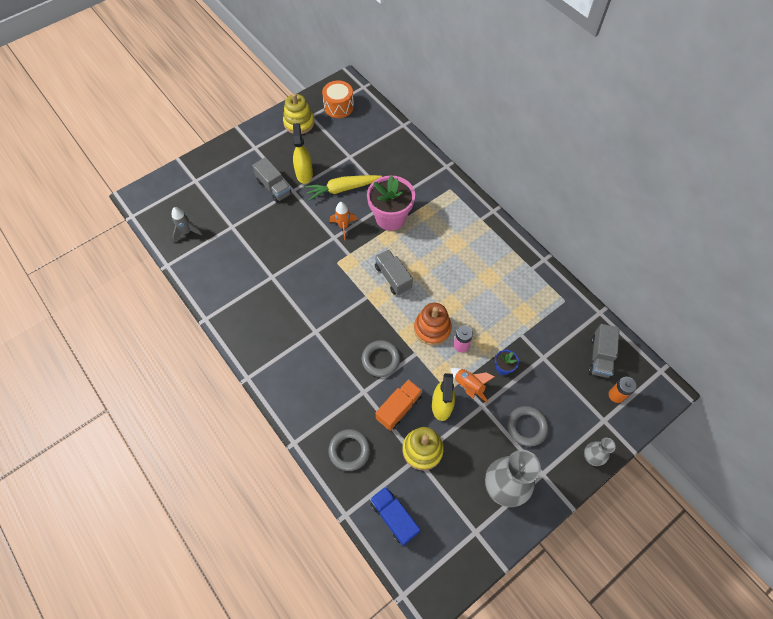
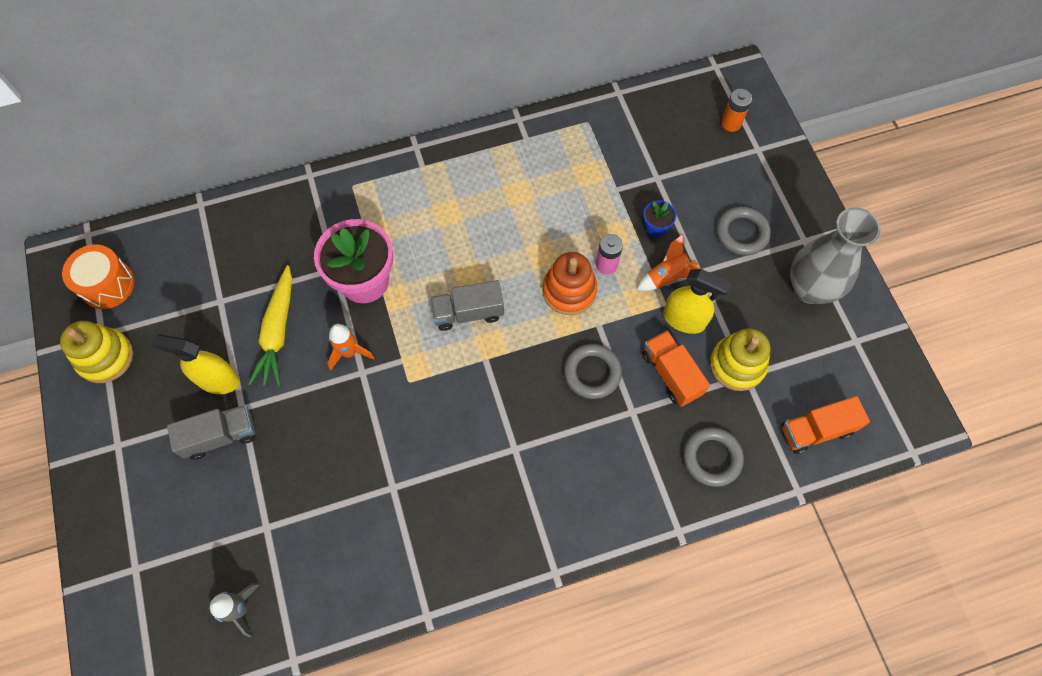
camera: 70 degrees left, 5 degrees up
(394, 517) = (816, 430): blue truck -> orange truck
(591, 457) = (798, 181): grey vase -> none
(600, 356) = (677, 118): grey truck -> none

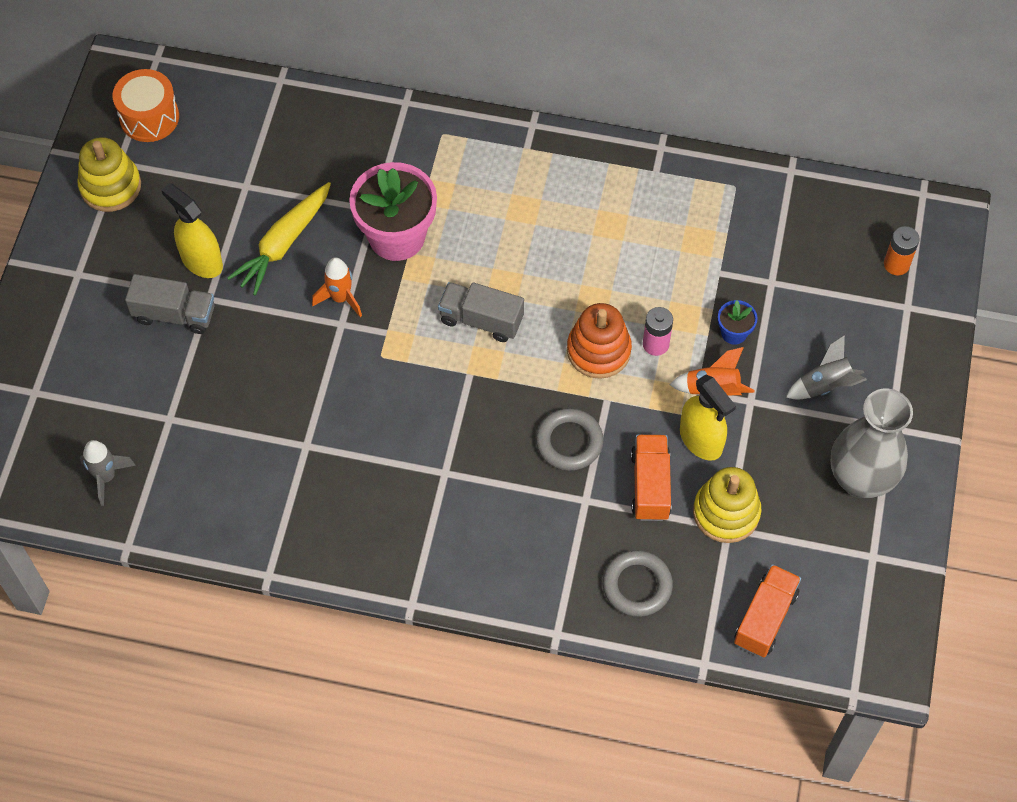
camera: 30 degrees right, 5 degrees down
(742, 233) = (825, 385): grey ring -> grey rocket
(816, 430) = (765, 618): orange truck -> orange truck turned 105 degrees clockwise

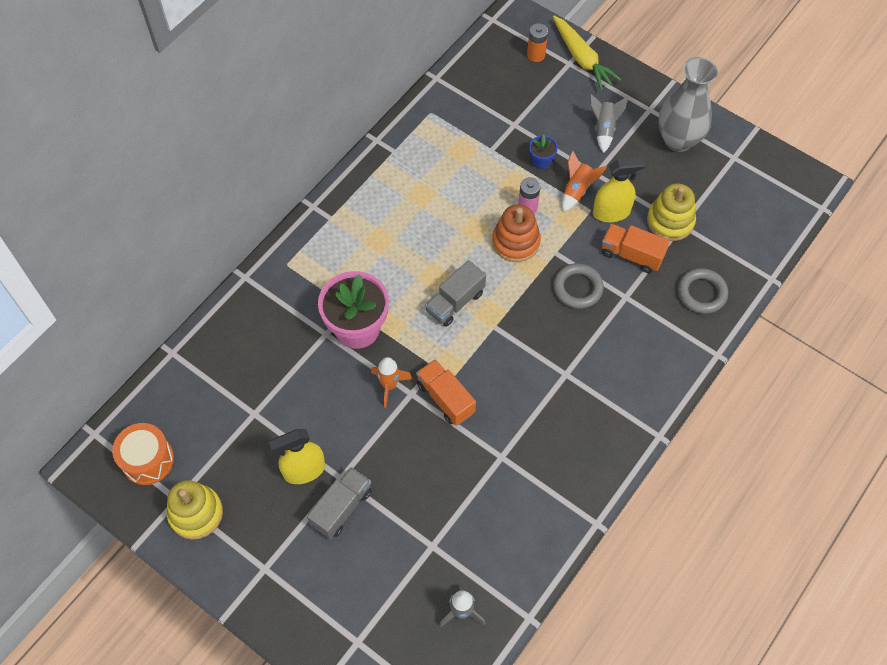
camera: 65 degrees left, 0 degrees up
(284, 243) = (321, 406): yellow carrot -> yellow carrot (582, 58)
(765, 618) = (753, 232): orange truck -> orange truck (445, 398)

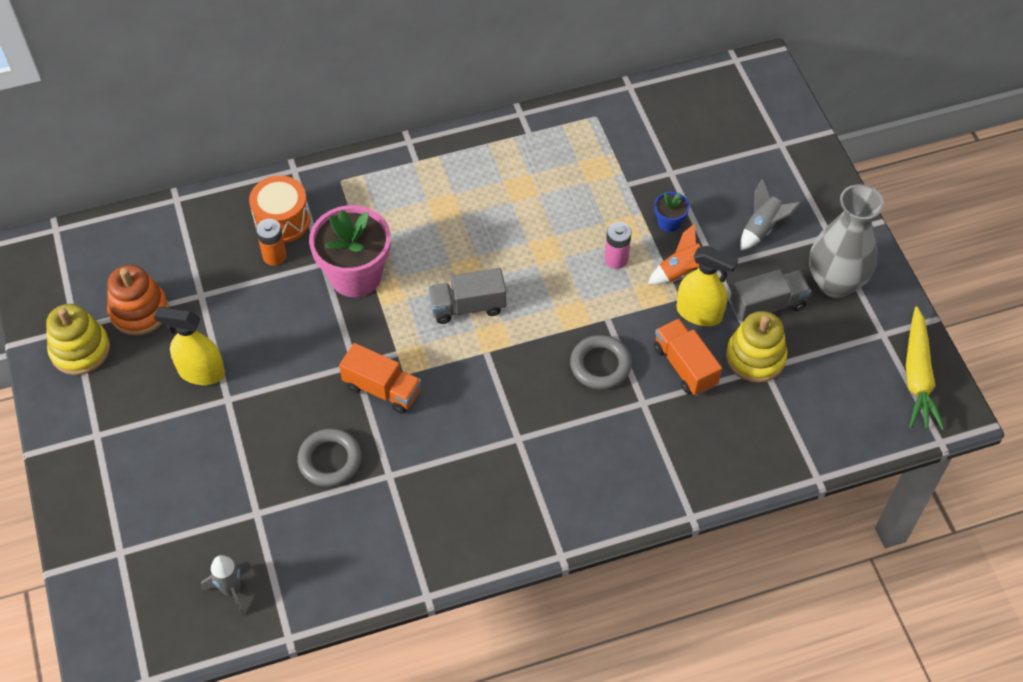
camera: 35 degrees right, 5 degrees down
(147, 460) = (79, 279): orange drum -> orange drum (282, 220)
(341, 508) = (205, 426): grey truck -> grey truck (767, 305)
(389, 385) = (341, 345): orange rocket -> none
(445, 398) = (382, 389): orange truck -> orange truck turned 120 degrees clockwise
(516, 242) = (576, 285): orange stacking toy -> orange stacking toy (139, 311)
(536, 55) = (752, 118): orange battery -> orange battery (274, 256)
(582, 58) = (799, 146): yellow carrot -> yellow carrot (917, 376)
(701, 293) = (727, 447): grey ring -> grey ring (330, 460)

